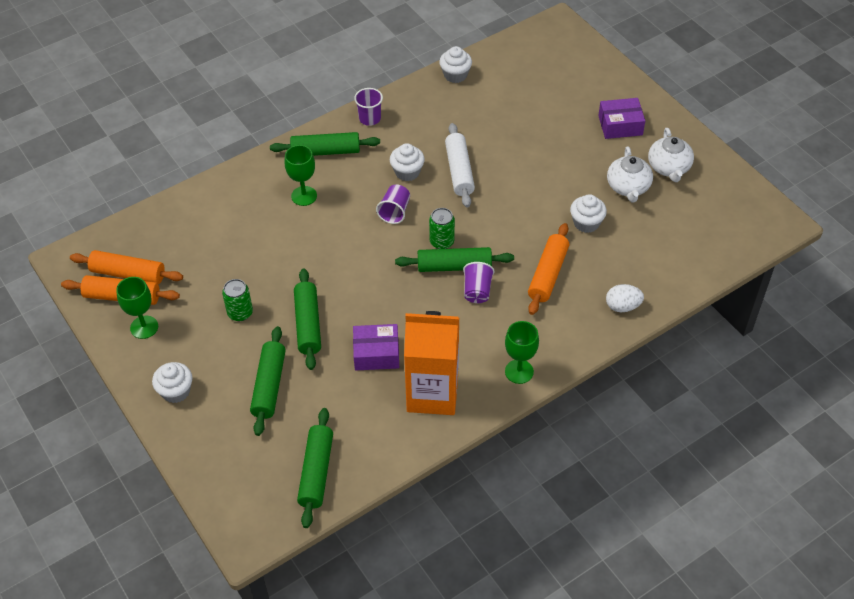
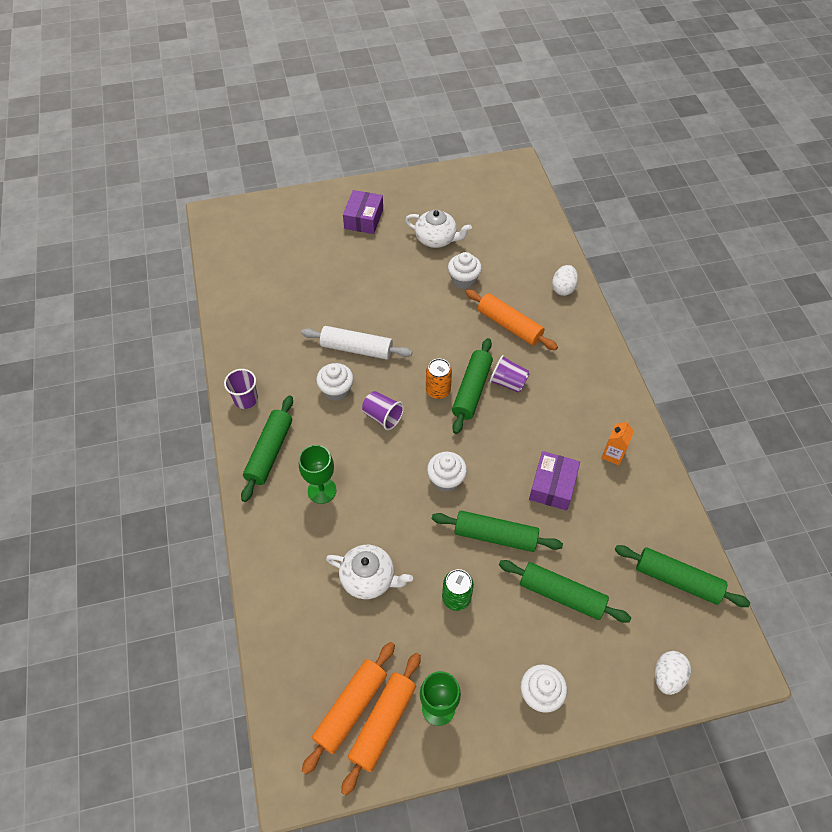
camera: 70 degrees left, 5 degrees up
(219, 481) = (667, 676): none -> white egg
(432, 393) = (613, 454): orange carton -> orange carton, size x0.41
(441, 242) = (438, 390): green can -> orange can
(455, 75) = (230, 311): white cupcake -> white cupcake (446, 479)
(519, 371) = (608, 381): green goblet -> none
(669, 168) = (428, 206): white teapot -> white teapot (369, 578)

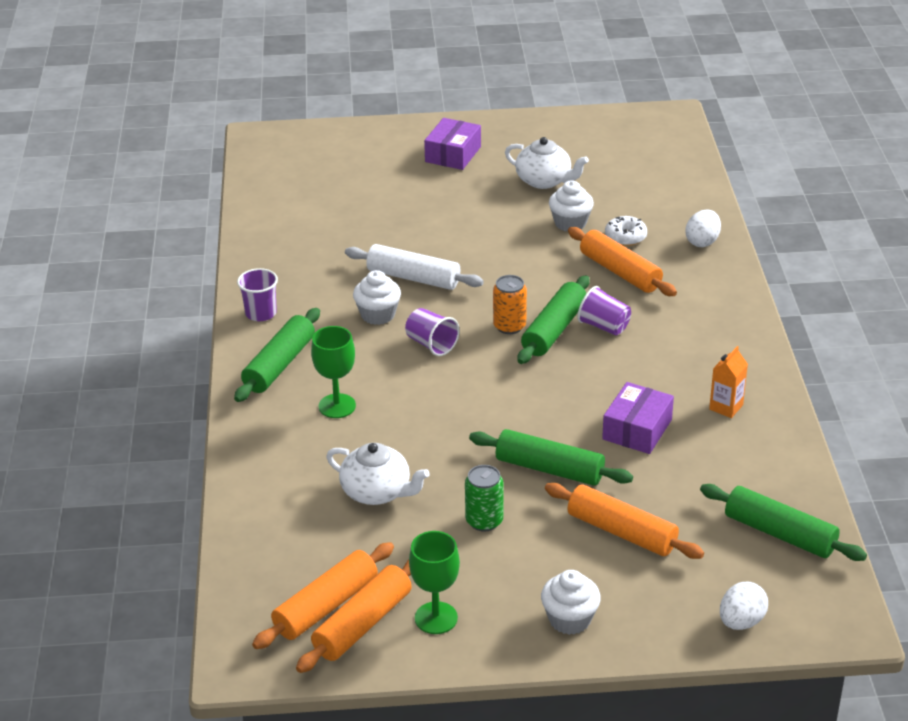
camera: 10 degrees right, 20 degrees down
(446, 479) = (499, 410): white cupcake -> none
(506, 289) = (625, 237): none -> white donut
(561, 594) = (621, 532): green rolling pin -> orange rolling pin

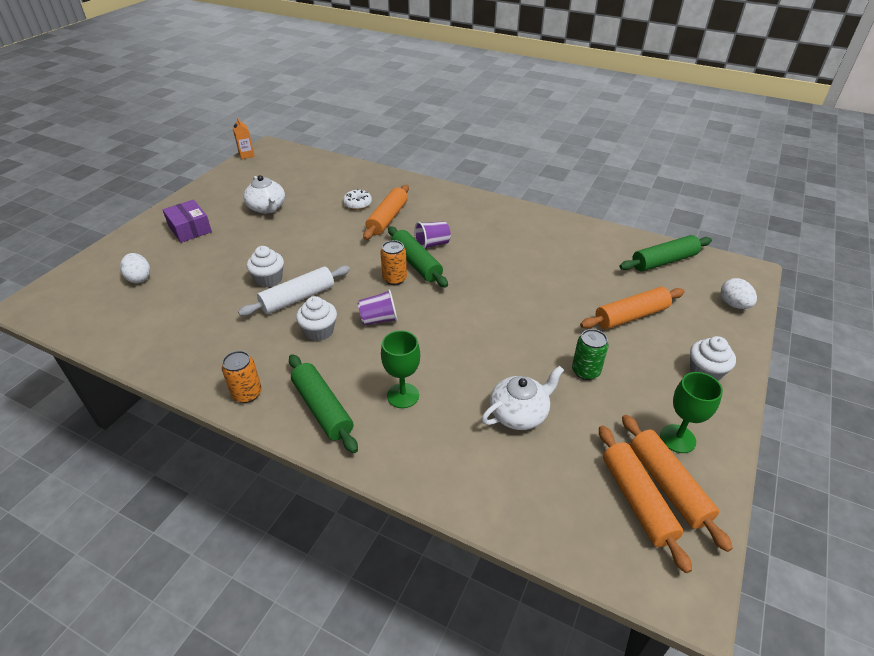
camera: 60 degrees left, 5 degrees up
(261, 313) = (247, 393): purple cup -> orange can
(544, 181) = (267, 208): white teapot -> white teapot turned 90 degrees clockwise
(549, 469) = (551, 320): green rolling pin -> none
(570, 223) = (320, 216): white cupcake -> white cupcake (269, 279)
(620, 272) = (387, 218): orange rolling pin -> orange rolling pin turned 60 degrees counterclockwise
(637, 429) = (539, 272): purple box -> none
(702, 242) = (392, 183): white egg -> white egg (139, 278)
(726, 407) = (543, 234): orange carton -> orange carton (246, 155)

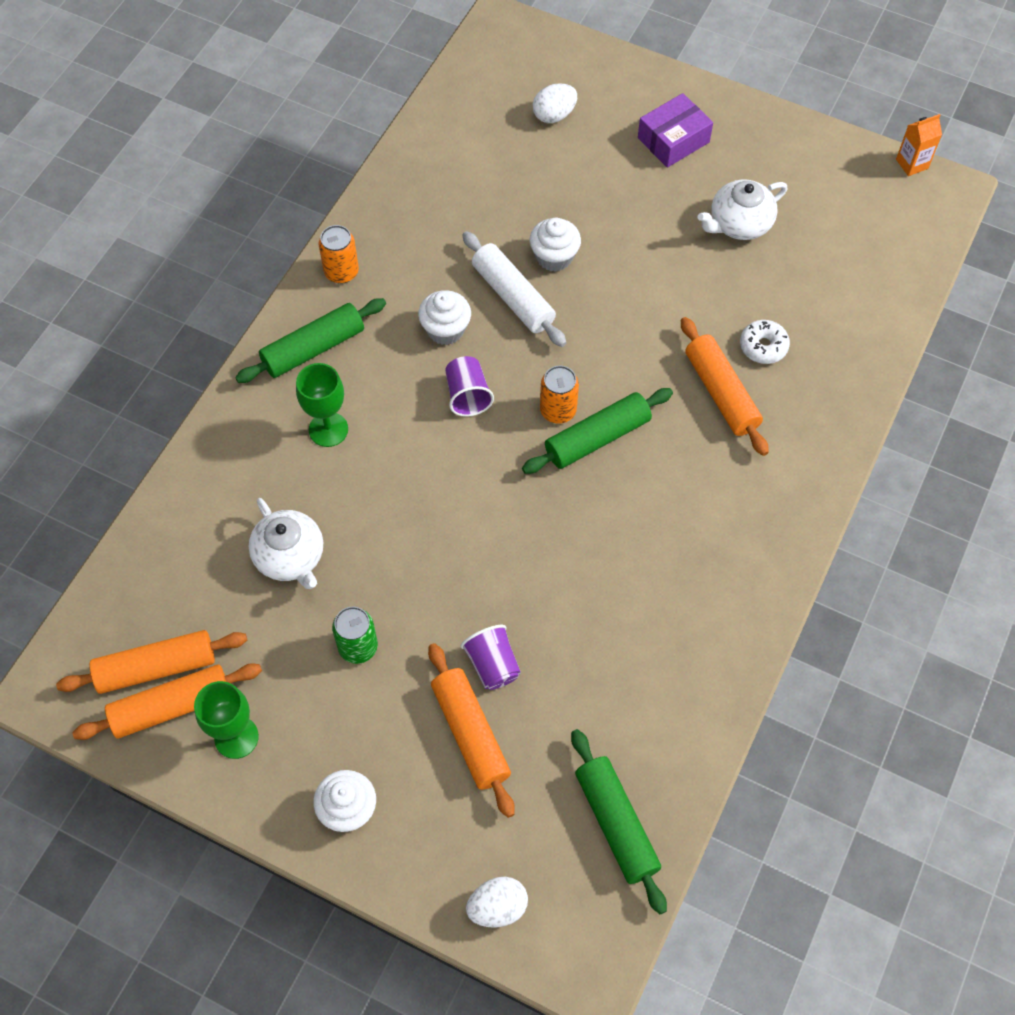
camera: 90 degrees right, 20 degrees up
(387, 218) = (721, 393): orange rolling pin -> orange rolling pin turned 45 degrees clockwise
(432, 244) = (649, 459): purple cup -> purple cup (492, 665)

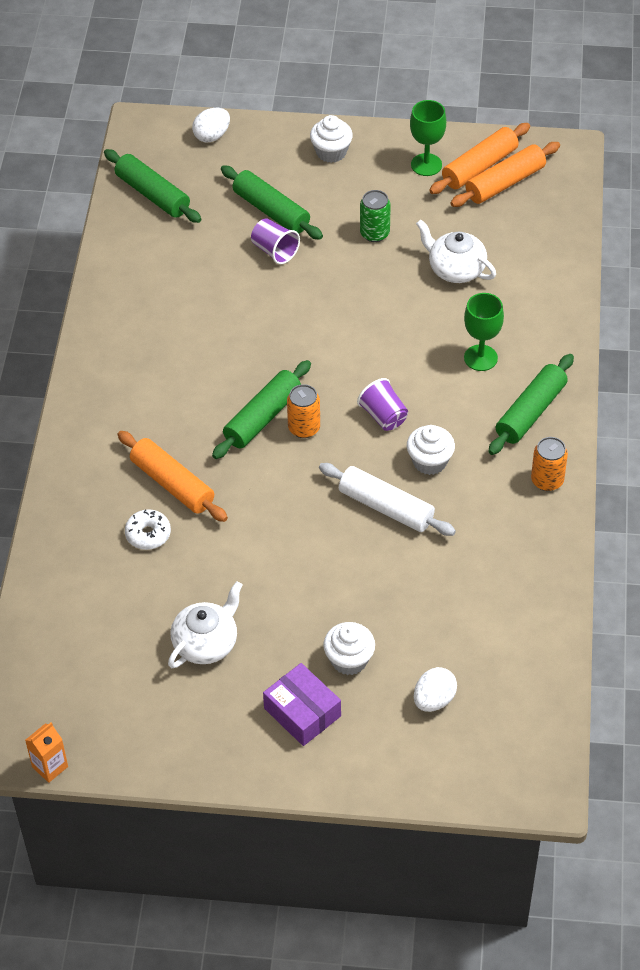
camera: 160 degrees right, 10 degrees down
(470, 733) = (271, 211): orange rolling pin -> green rolling pin
(554, 257) = (366, 554): white cupcake -> white cupcake (349, 660)
(673, 140) = (302, 712): purple box -> purple box turned 75 degrees counterclockwise

